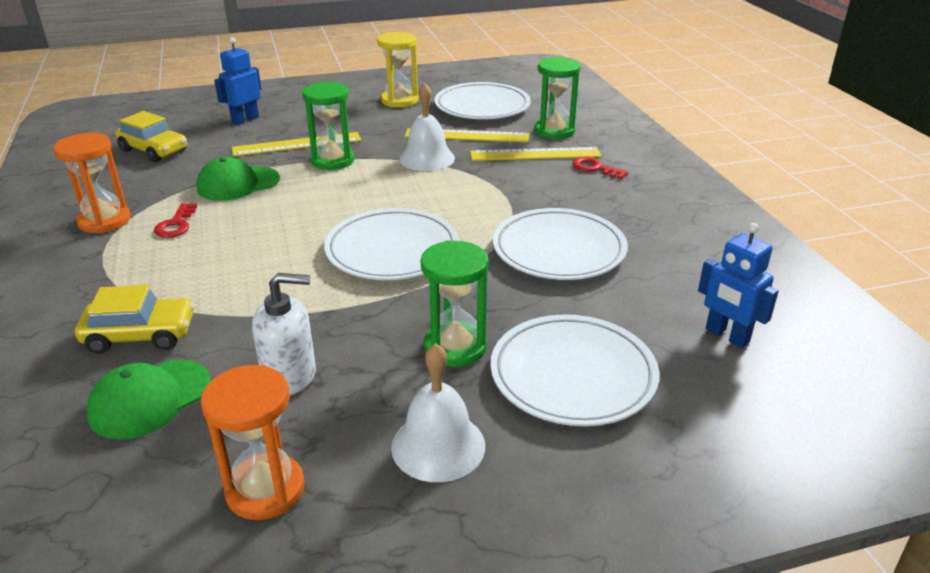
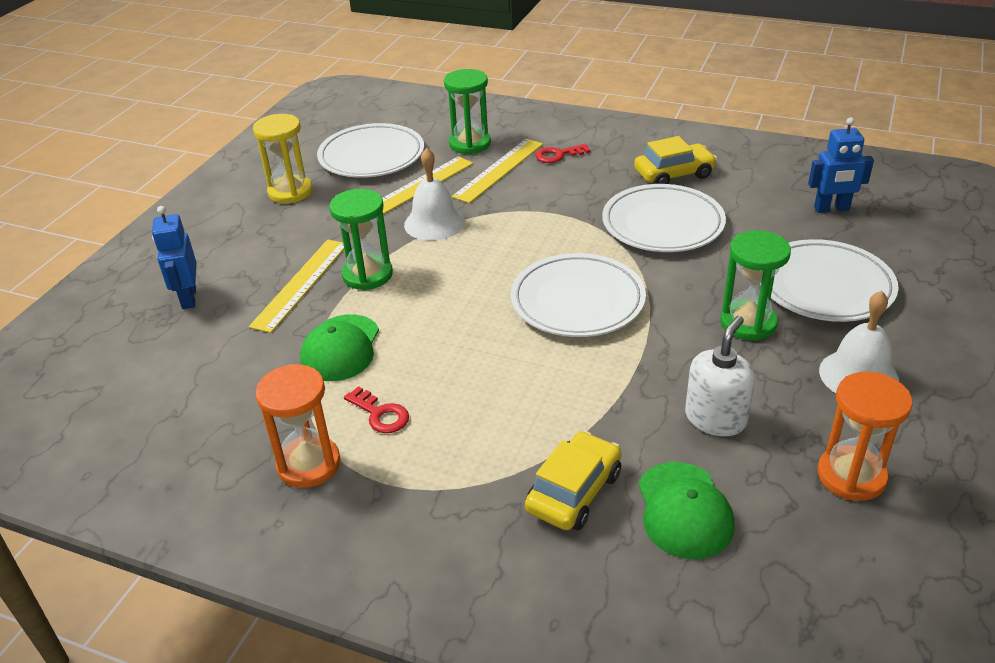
camera: 50 degrees left, 5 degrees up
(154, 150) = (175, 384): yellow car -> yellow car (674, 174)

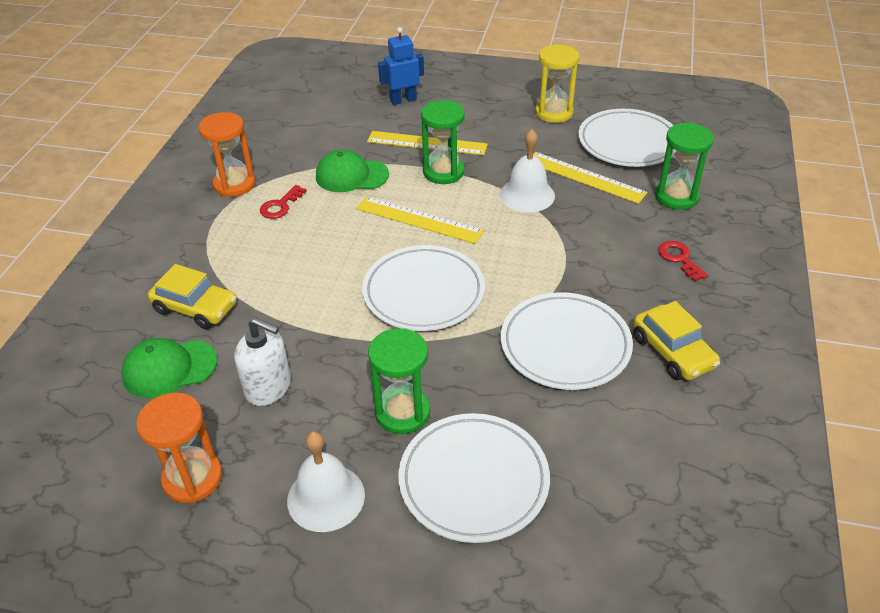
camera: 80 degrees right, 5 degrees up
(498, 170) = (633, 221): yellow ruler -> yellow ruler (419, 219)
(831, 209) = (641, 500): blue robot -> none

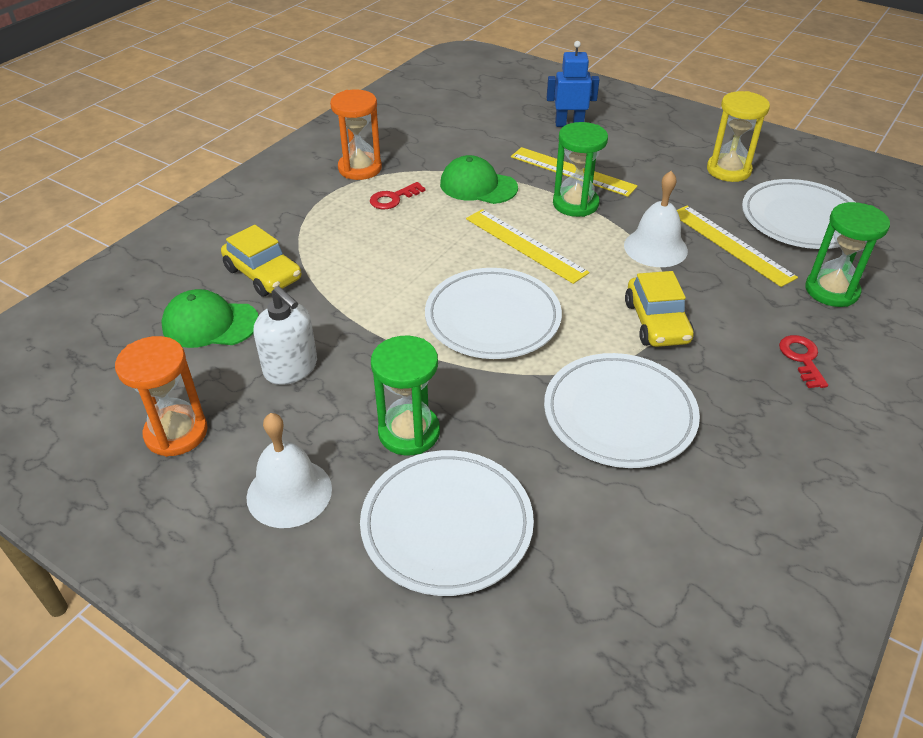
camera: 20 degrees right, 0 degrees up
(672, 352) = (743, 458): yellow car -> yellow car (656, 322)

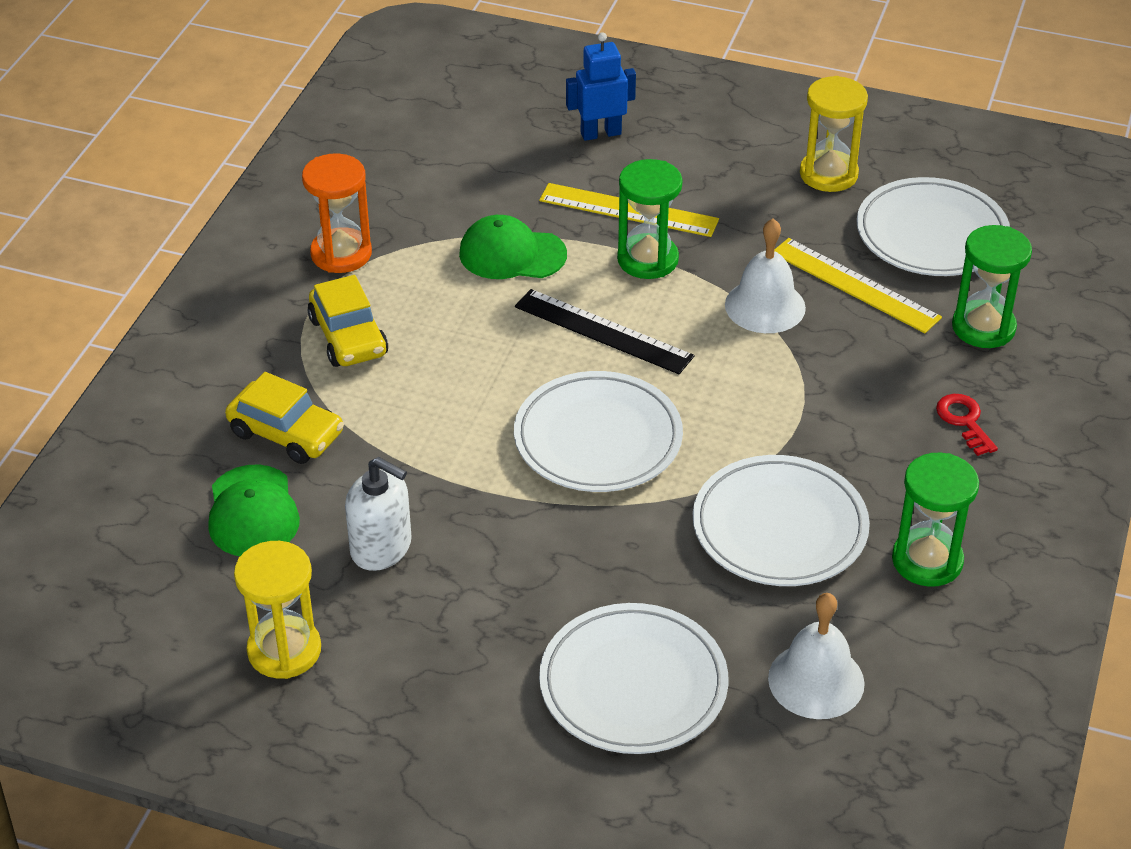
camera: 15 degrees left, 0 degrees up
(176, 433) = (284, 650): orange hourglass -> yellow hourglass
(210, 324) = (252, 512): green cap -> green cap turned 90 degrees counterclockwise
(289, 492) = (448, 687): white bell -> white bell (816, 680)
(393, 198) = (406, 293): red key -> none
(409, 432) = (553, 595): green hourglass -> green hourglass (927, 560)
(525, 245) = (603, 331): yellow ruler -> black ruler
(656, 322) = (792, 407): yellow car -> yellow car (348, 337)

